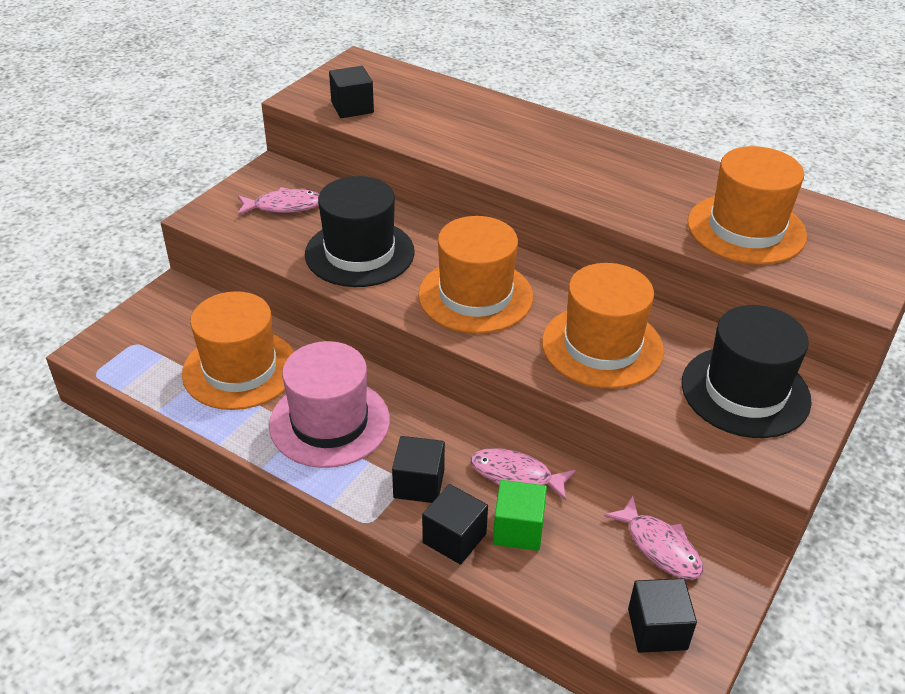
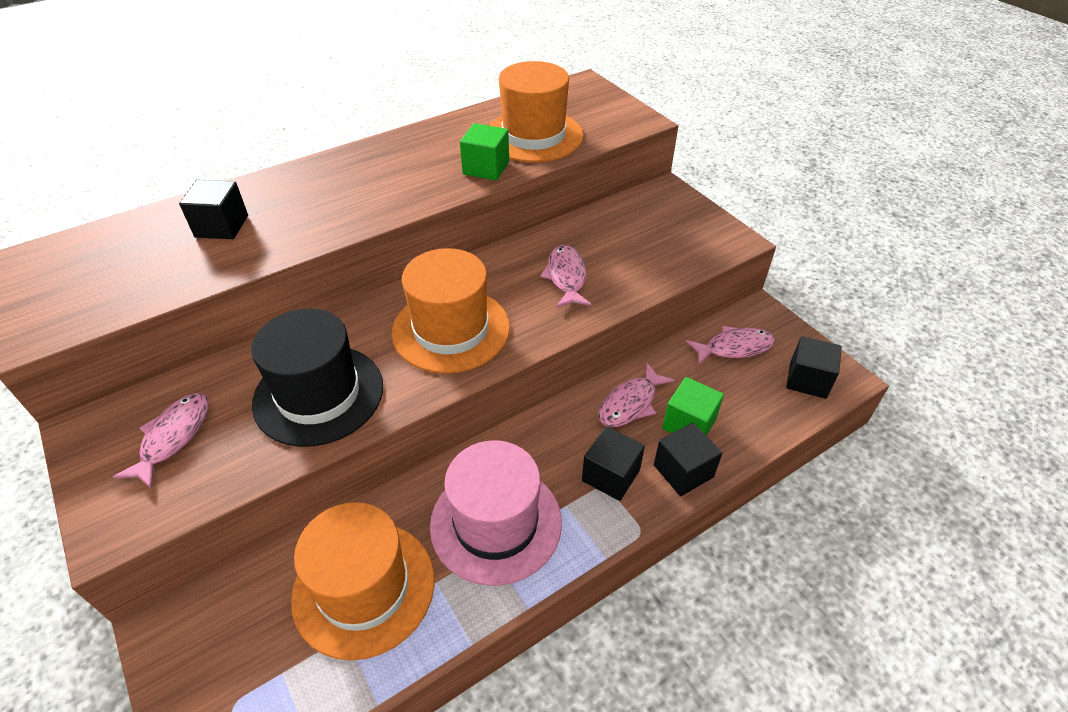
camera: 65 degrees left, 5 degrees up
(352, 107) = (111, 295): black cube -> black cube (222, 226)
(602, 346) = (566, 277): orange hat -> pink fish
(658, 216) = (486, 168): none -> green cube
(745, 391) = (655, 226): black hat -> none

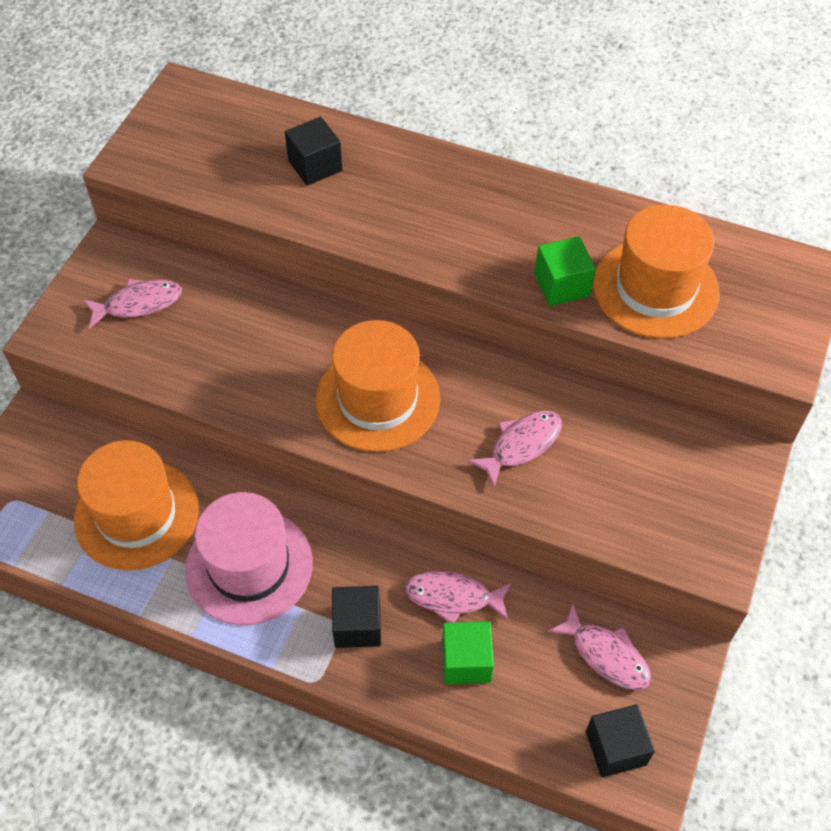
camera: 55 degrees right, 10 degrees up
(318, 394) = (239, 359): black hat -> none
(683, 471) = (405, 683): black cube -> none

